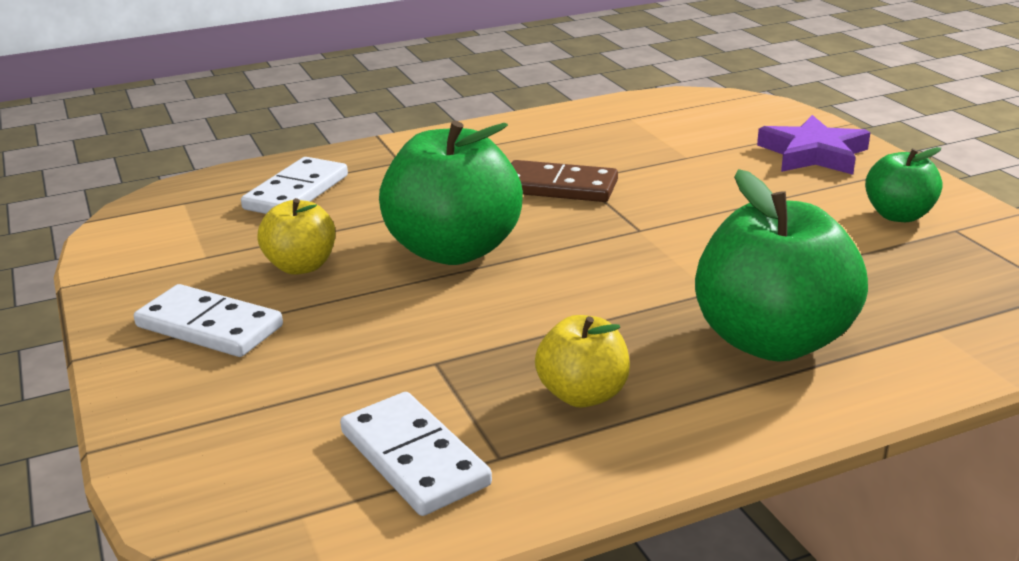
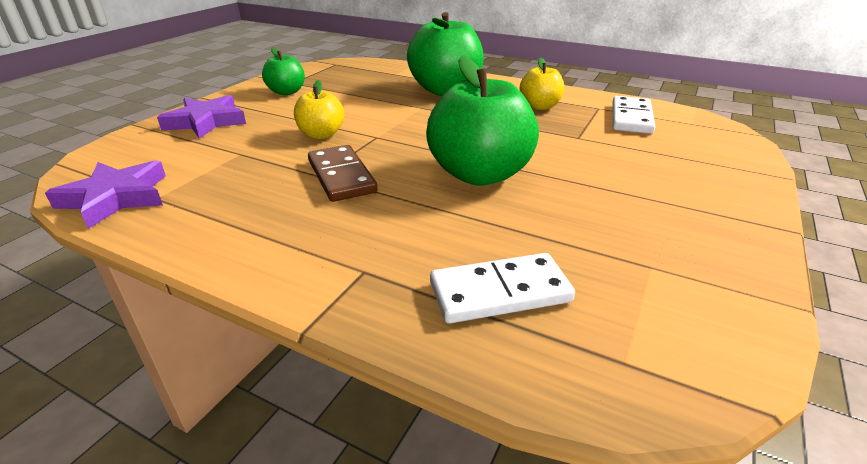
camera: 130 degrees left, 5 degrees up
(209, 327) = (686, 206): white domino -> none
(301, 266) = (584, 215): yellow apple -> yellow apple (321, 135)
(649, 106) = (116, 198): none -> purple star

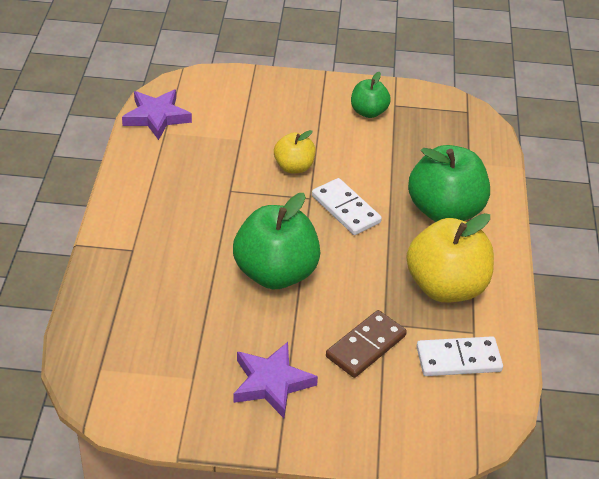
camera: 65 degrees right, 10 degrees up
(206, 122) = (280, 97): purple star -> purple star (271, 383)
(341, 176) = (234, 202): brown domino -> brown domino (366, 346)
(500, 292) = (136, 311): white domino -> white domino (345, 209)
(540, 106) = (446, 287): yellow apple -> yellow apple, size x1.85

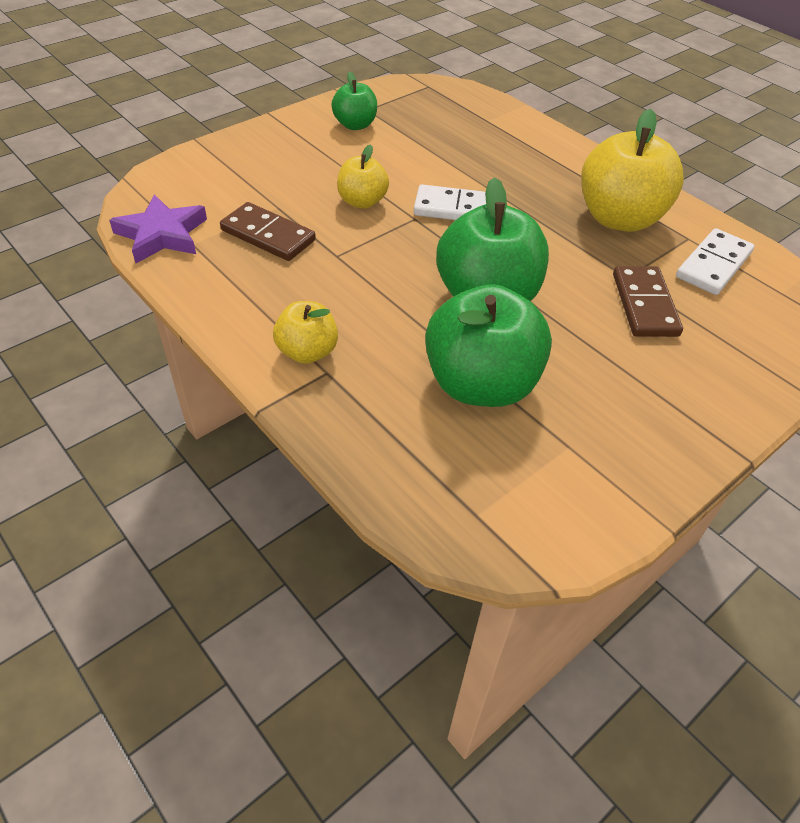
camera: 45 degrees left, 5 degrees up
(138, 232) = (307, 352): none -> yellow apple
(210, 153) = (268, 235): none -> brown domino
(271, 383) = (633, 393): purple star -> none
(444, 211) = (528, 164): green apple -> green apple (481, 384)

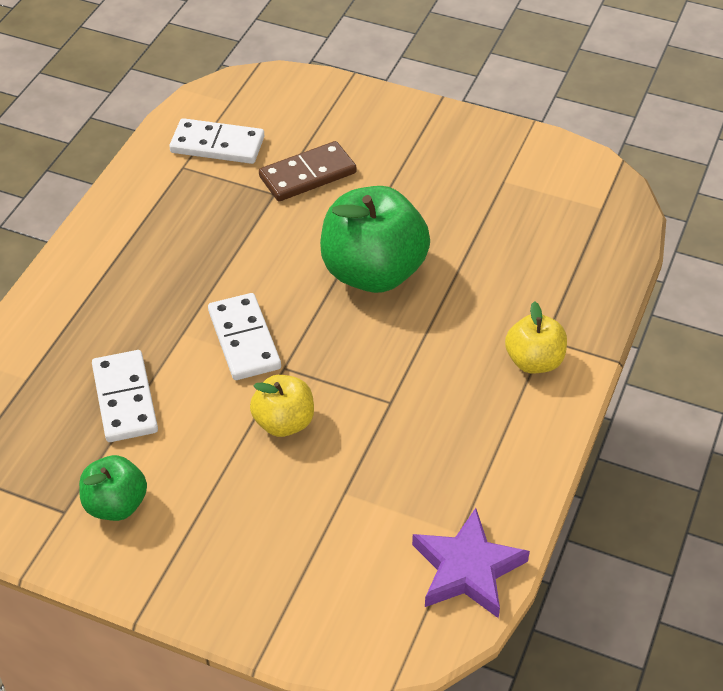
camera: 115 degrees left, 0 degrees up
(268, 235) = (399, 474): brown domino -> none
(439, 148) = (124, 399): none -> white domino
(481, 384) = (481, 243): green apple -> none
(619, 218) = (180, 217): yellow apple -> none

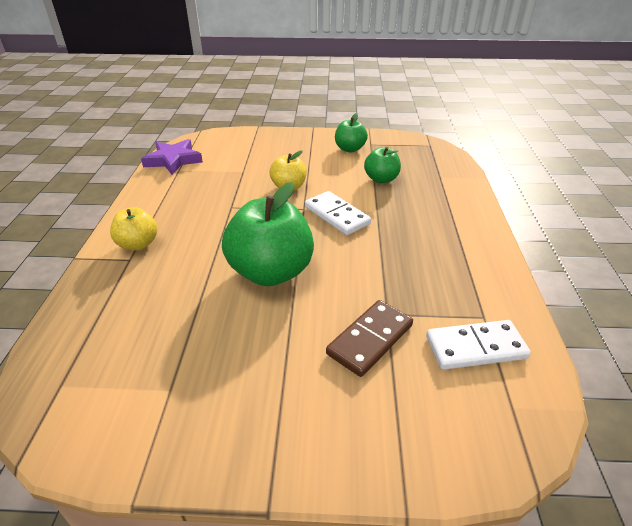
camera: 160 degrees right, 10 degrees down
(124, 399) = (381, 179): white domino -> green apple

